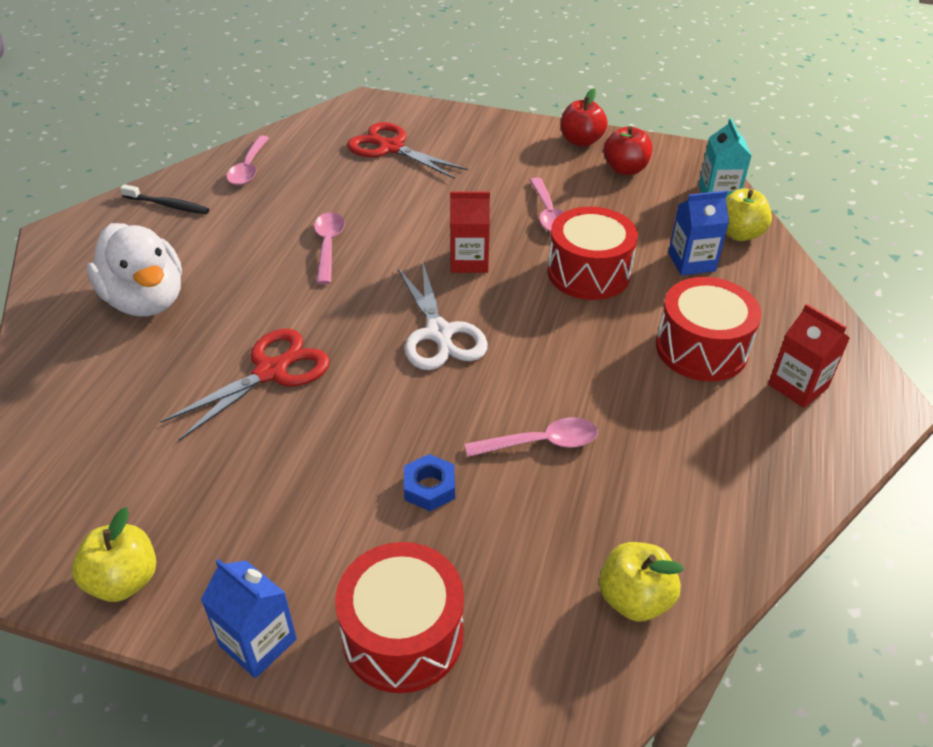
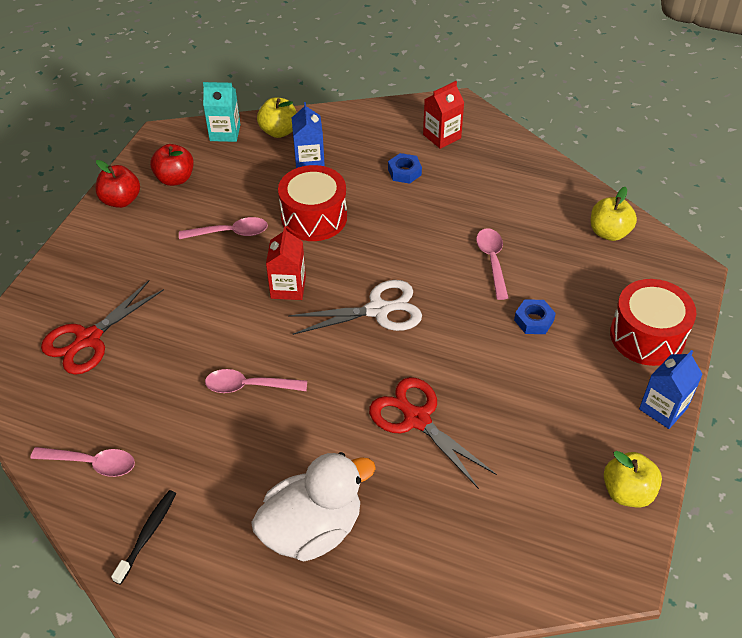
camera: 85 degrees left, 5 degrees up
(701, 348) = (404, 172): red drum -> blue nut

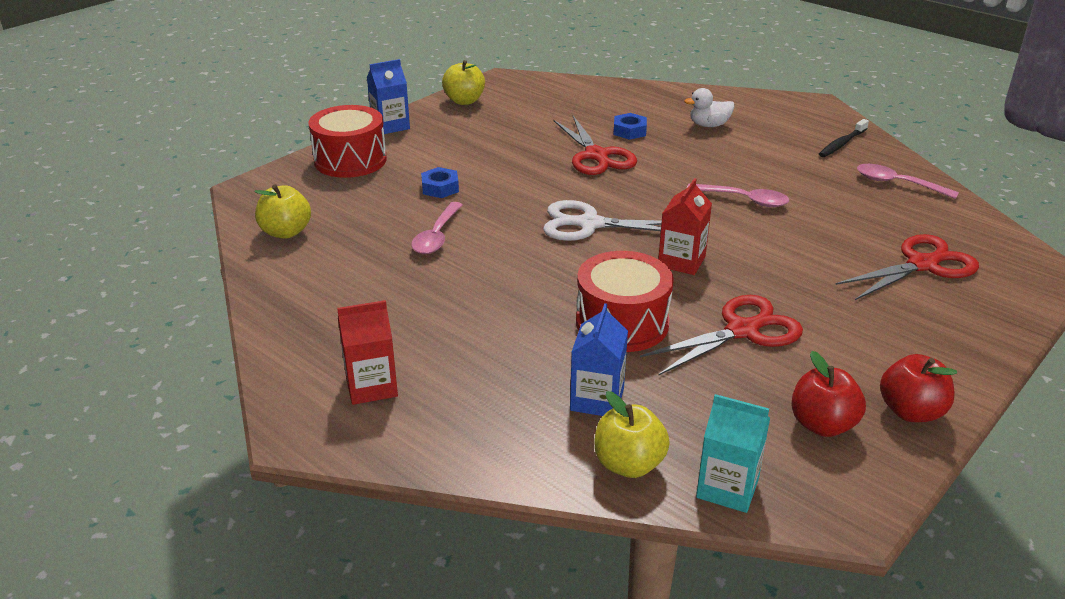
camera: 160 degrees left, 15 degrees down
(230, 233) = (742, 331): pink spoon -> red scissors
(312, 529) = (709, 125): white duck -> white duck, size x0.50
(404, 172) = (465, 349): blue nut -> blue nut (629, 131)

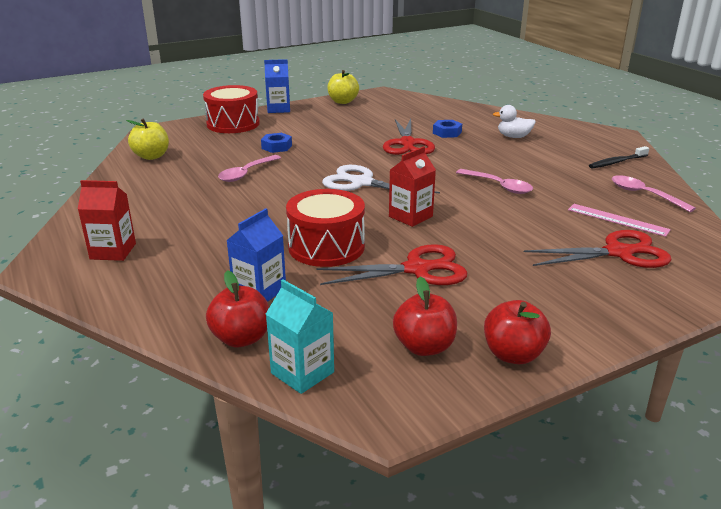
camera: 20 degrees right, 5 degrees down
(628, 464) = (241, 338): yellow apple -> red apple
(894, 222) = (617, 220): none -> pink ruler

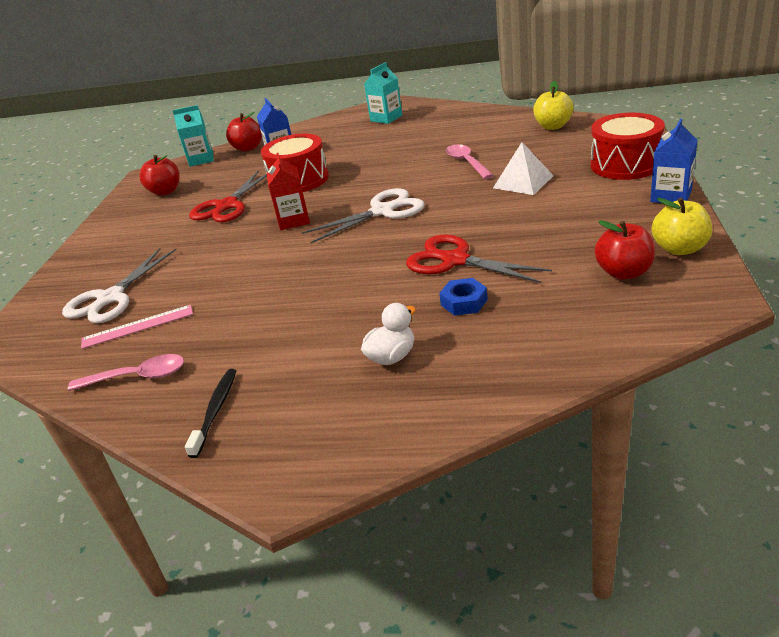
camera: 130 degrees right, 5 degrees up
(113, 251) = (386, 118): red carton -> turquoise carton
(276, 147) = (523, 181): blue nut -> white pyramid
(498, 186) = (282, 284): pink spoon -> none
(513, 354) = (119, 214): red apple -> red apple (624, 272)
(618, 253) = (111, 298): red scissors -> white scissors

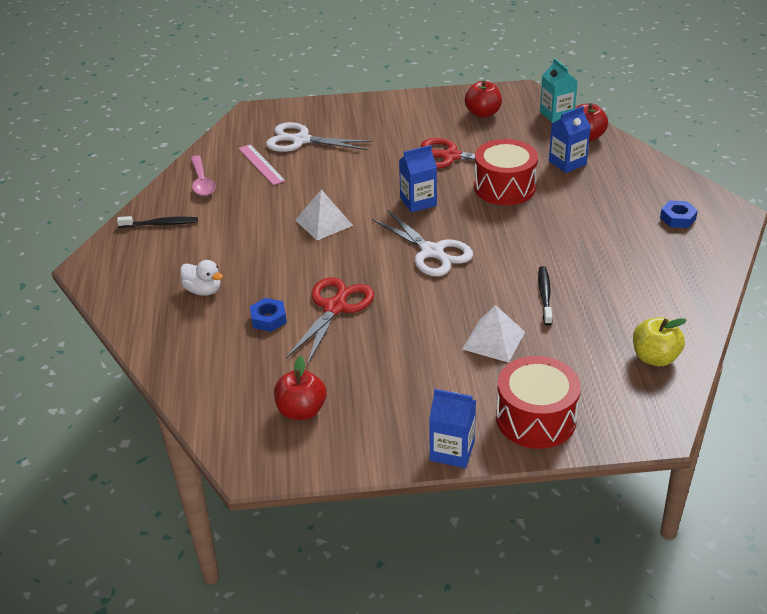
camera: 75 degrees right, 5 degrees up
(293, 220) = (418, 202): red carton -> blue carton
(296, 274) = (324, 222): none -> white pyramid
(386, 118) = (678, 218): turquoise carton -> blue nut
(466, 162) = (544, 295): pink spoon -> black toothbrush
(679, 249) = (339, 450): yellow apple -> none

